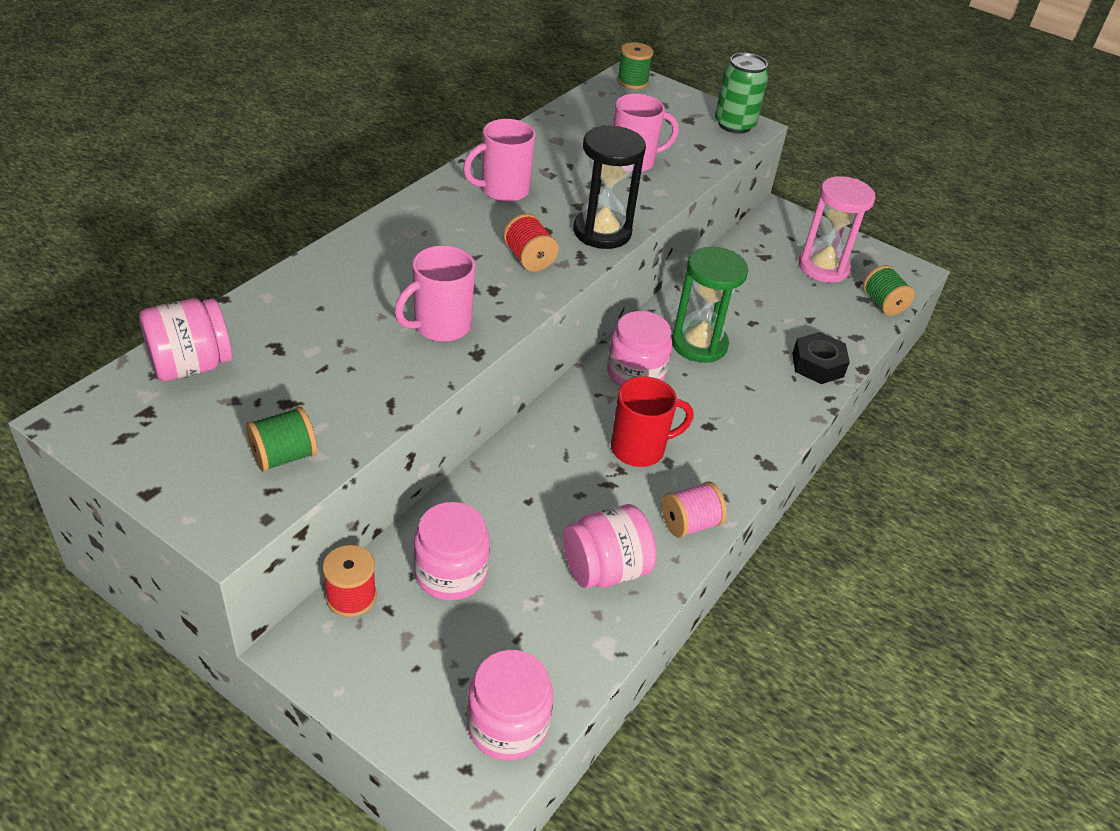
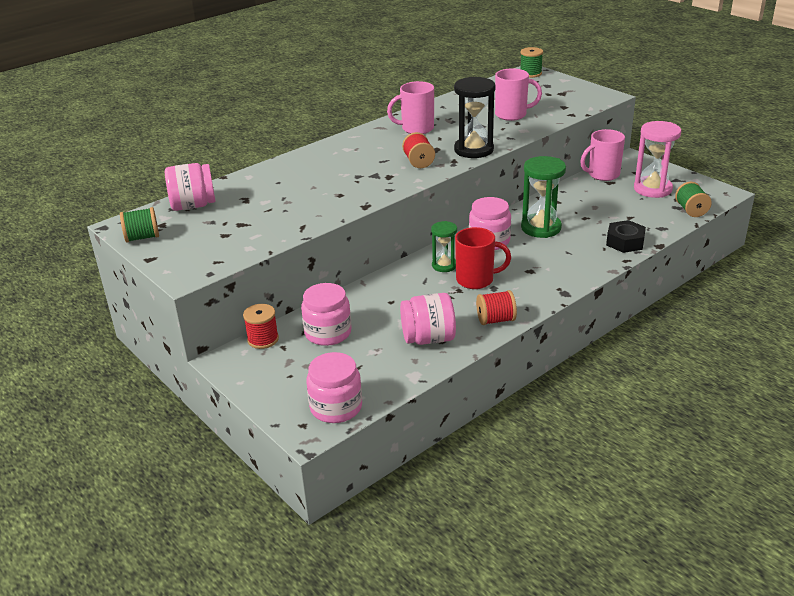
camera: 20 degrees right, 10 degrees down
(284, 456) = (230, 247): green spool -> green spool (142, 237)
(440, 326) = (347, 193): pink mug -> pink mug (602, 175)
(586, 424) = (444, 265): none -> green hourglass
(689, 523) = (495, 320): pink spool -> red spool
(734, 125) = (595, 95): green can -> none

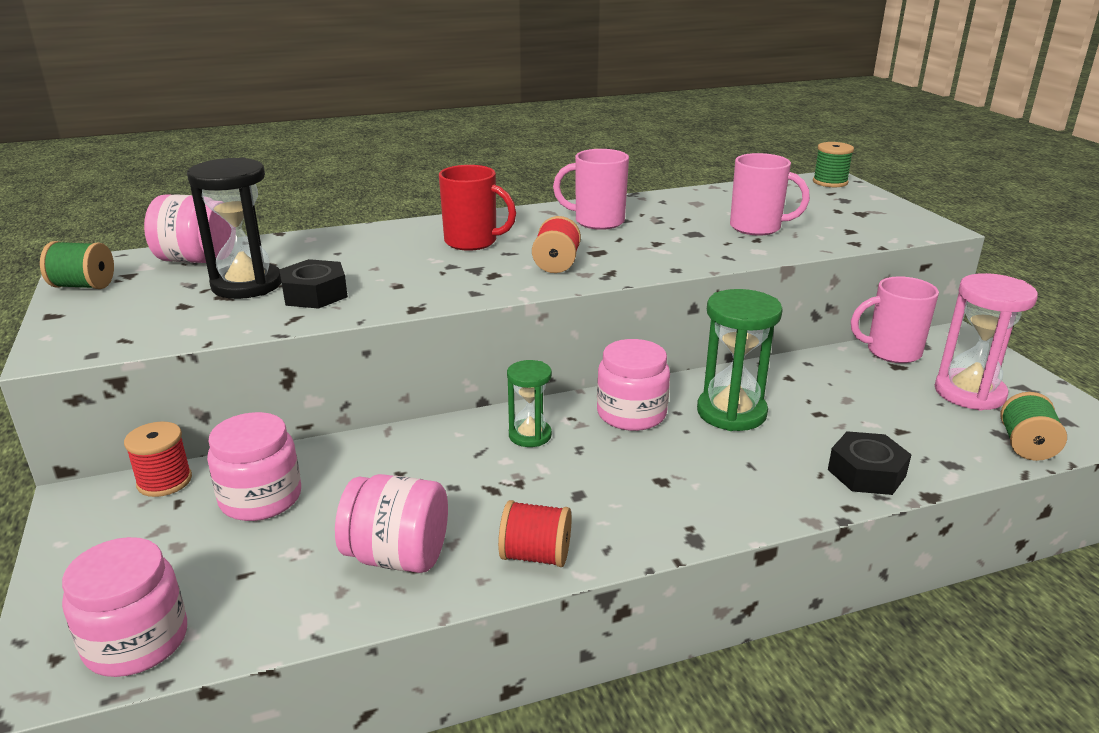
camera: 20 degrees right, 5 degrees down
(297, 210) = (315, 294): none -> black nut
(473, 150) = (655, 263): black hourglass -> black hourglass (247, 285)
(476, 280) = (560, 473): red mug -> red mug (472, 242)

